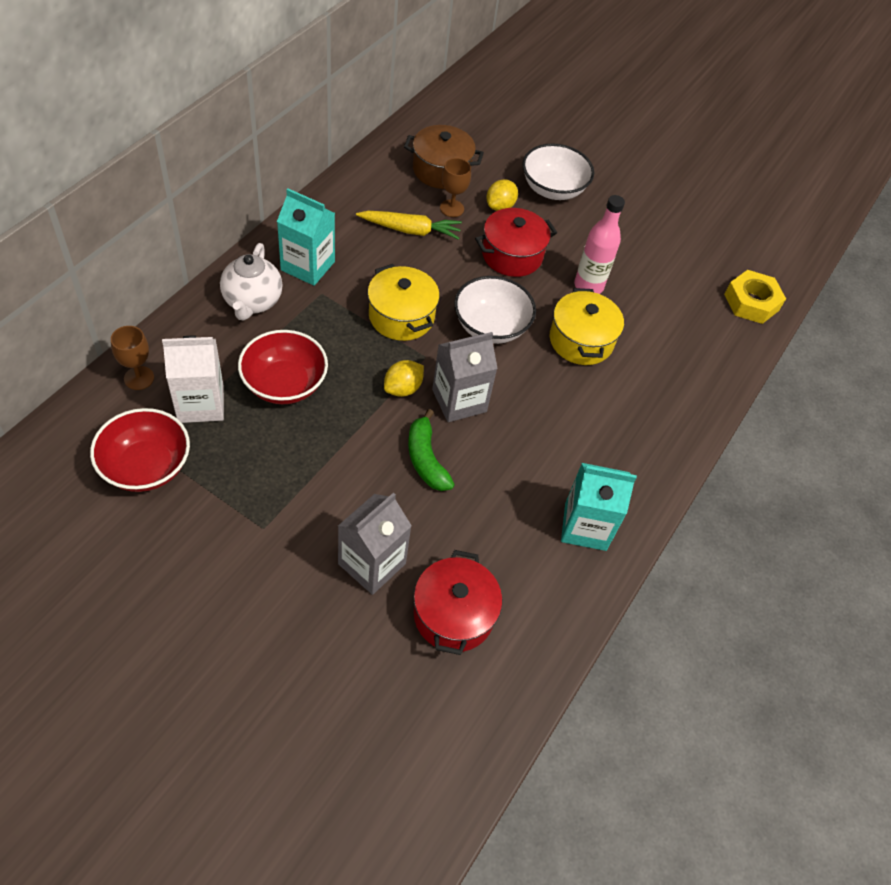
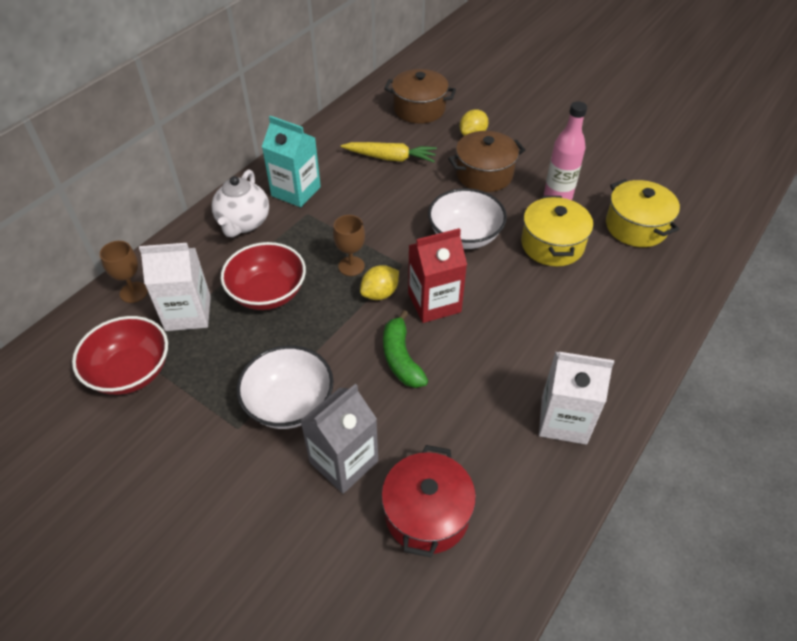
camera: 10 degrees right, 5 degrees down
(401, 316) = (380, 230): yellow pot -> yellow pot (636, 226)
(452, 208) = (428, 139): brown goblet -> brown goblet (351, 266)
(459, 400) = (434, 303): grey carton -> red carton
(512, 255) = (484, 174): red pot -> brown pot
(553, 189) = (521, 119): white bowl -> white bowl (289, 403)
(585, 526) = (563, 420): turquoise carton -> white carton
(751, 302) = (717, 205): yellow nut -> none

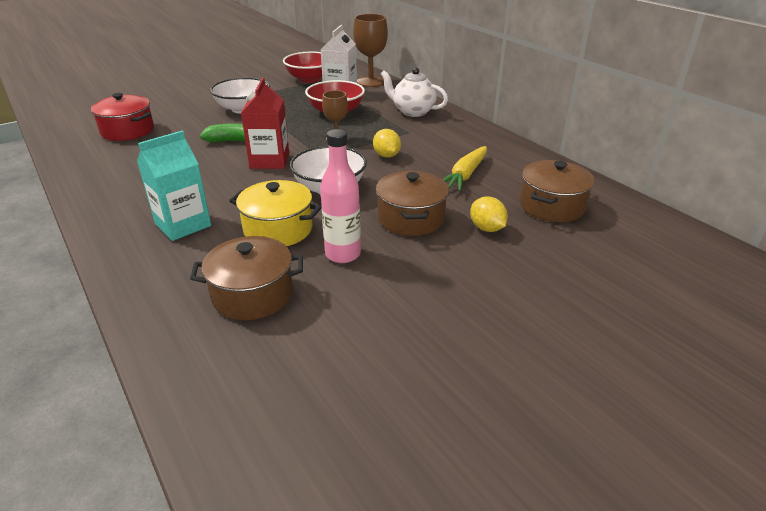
camera: 110 degrees right, 15 degrees down
(133, 292) = (371, 82): brown goblet -> brown goblet, size x1.65
(296, 191) = (439, 131): turquoise carton -> turquoise carton (183, 225)
(344, 462) = (188, 116): grey carton -> none
(380, 293) = (299, 144): yellow lemon -> yellow lemon (386, 155)
(563, 420) = (115, 183): white carton -> none
(636, 226) = (252, 294): yellow pot -> brown pot

